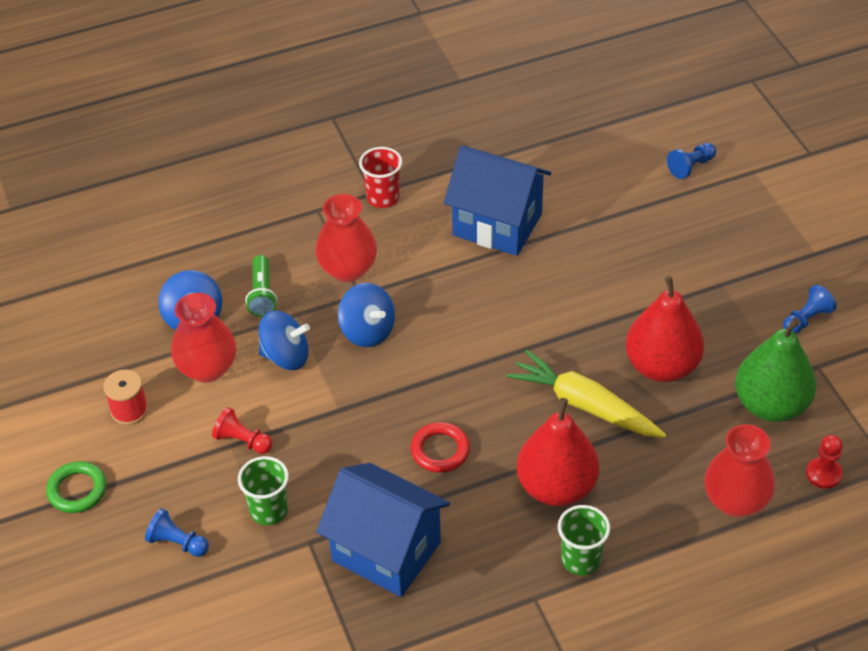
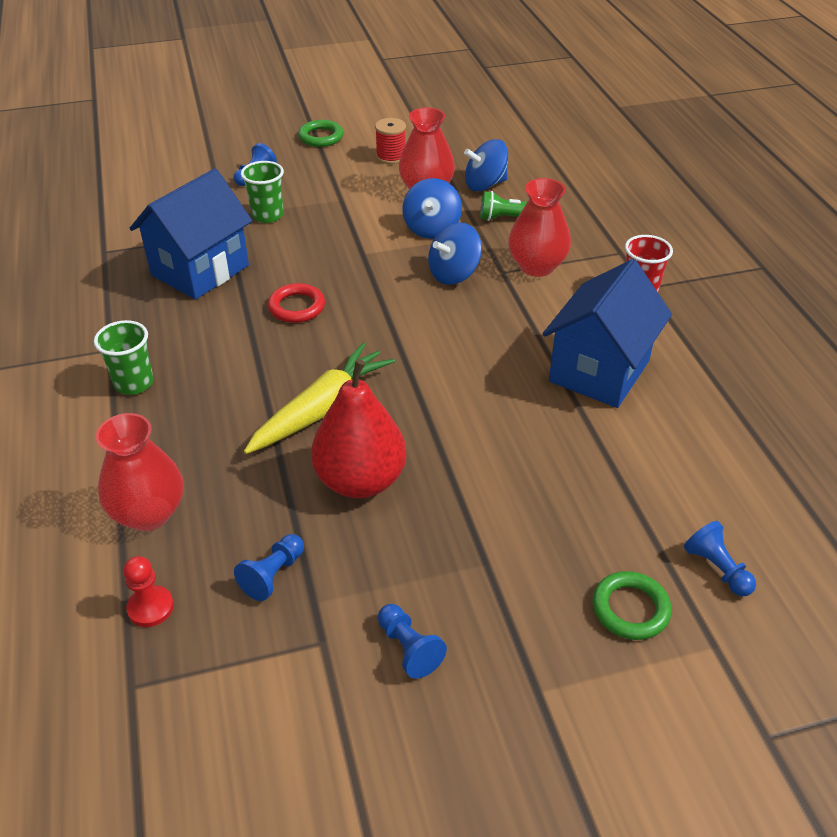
camera: 95 degrees right, 5 degrees down
(242, 441) = (343, 205): red pawn -> none
(556, 487) = (225, 377): red pear -> none
(738, 209) = (630, 609): none -> green ring
(770, 405) = (273, 575): green pear -> blue pawn

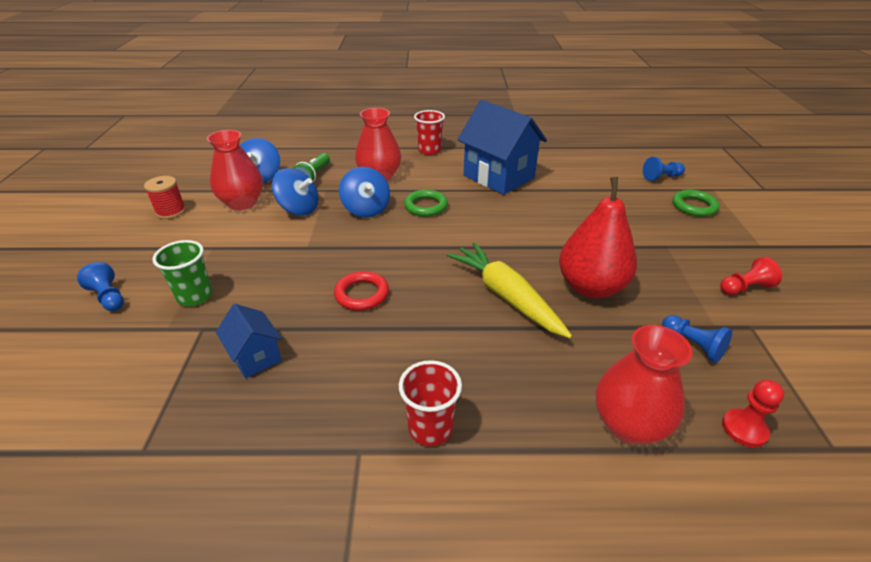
camera: 75 degrees left, 5 degrees down
(134, 383) = (430, 428): green cup -> red cup
(200, 270) = (255, 357): blue house -> blue house, size x0.50
(321, 137) = (86, 245): green ring -> green ring (426, 206)
(409, 648) = (745, 288): blue pawn -> red pawn

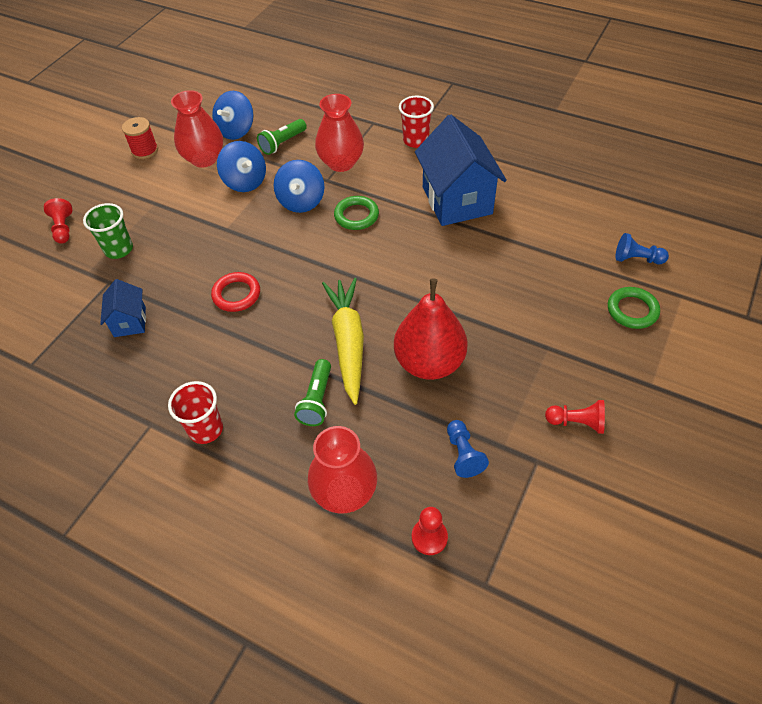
camera: 30 degrees right, 15 degrees up
(108, 297) = (63, 228): blue pawn -> red pawn
(522, 353) = (317, 400): none -> green flashlight

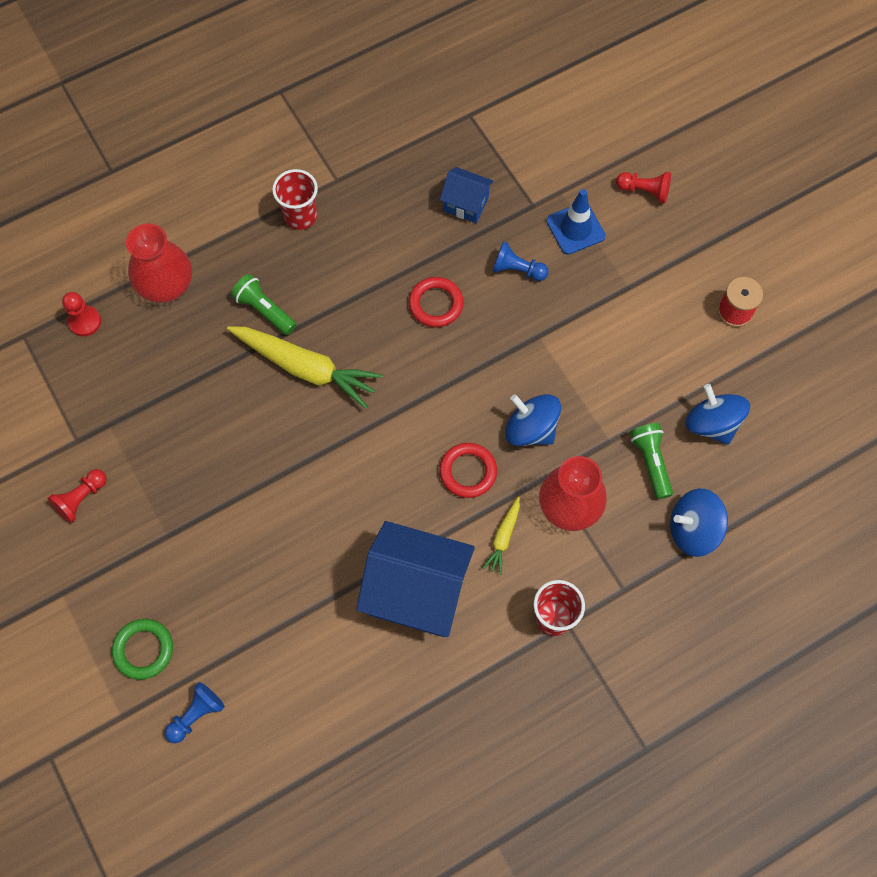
camera: 120 degrees right, 15 degrees up
(119, 249) = (575, 228): green cup -> blue traffic cone
(204, 158) = (677, 365): red vase -> none
(245, 182) = (605, 389): blue spinning top -> blue spinning top (693, 530)
(356, 216) = (468, 472): green ring -> red ring
(386, 180) = (503, 538): none -> yellow carrot
(429, 362) = (231, 422): red pear -> none
(463, 454) = (127, 389): blue pawn -> blue pawn (517, 270)

